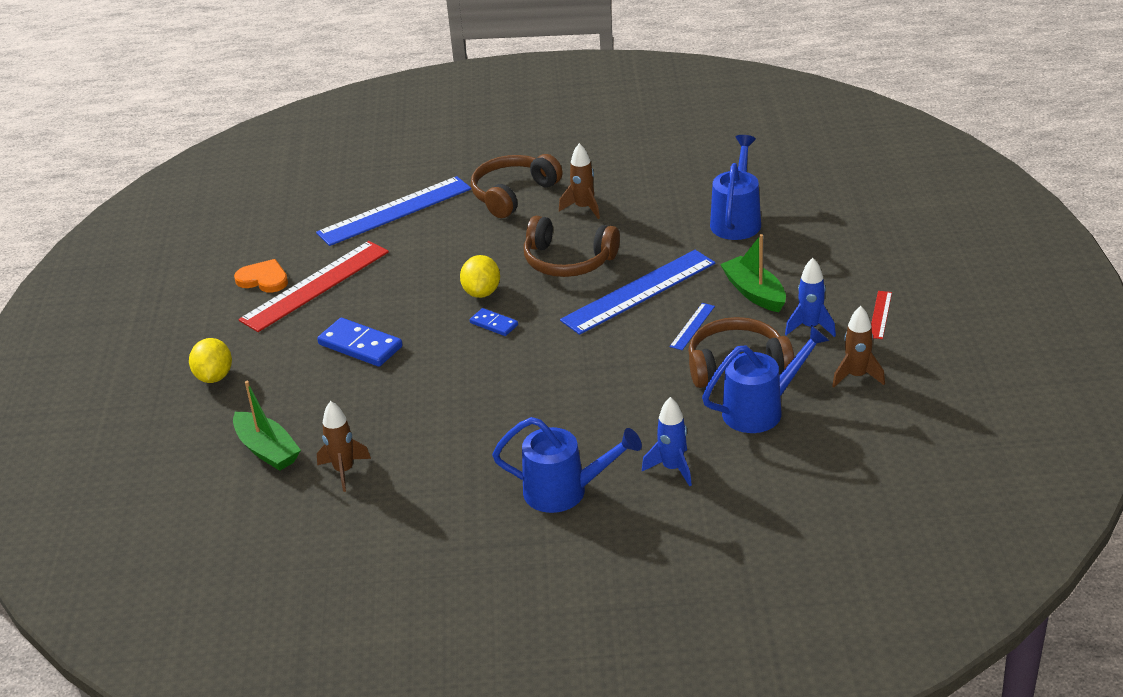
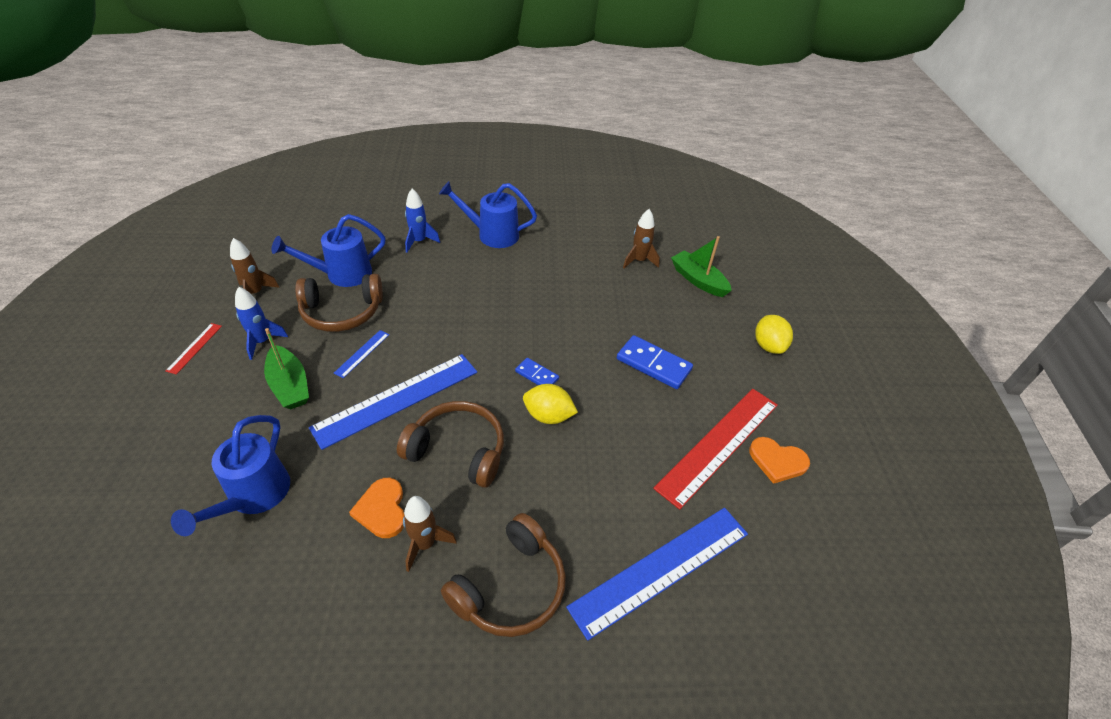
camera: 175 degrees right, 10 degrees up
(482, 292) = (548, 416): yellow lemon -> yellow lemon turned 75 degrees counterclockwise
(625, 222) = (382, 509): none -> orange heart

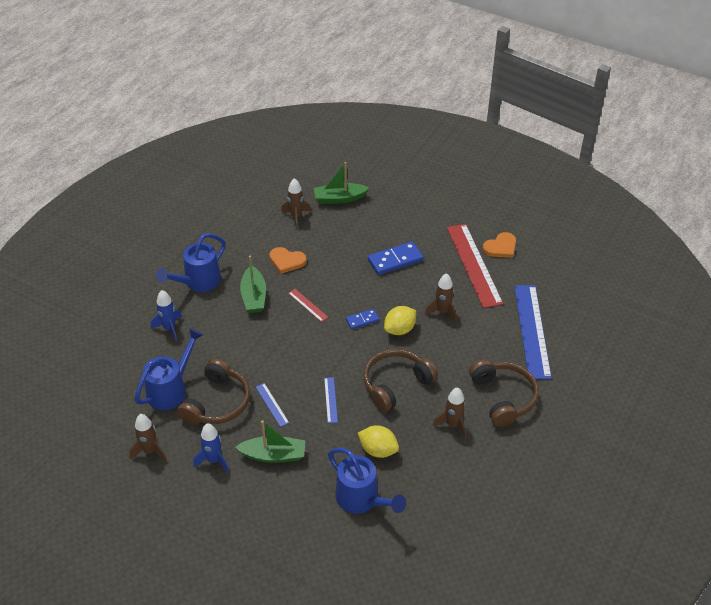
camera: 55 degrees left, 0 degrees up
(194, 348) = (188, 504): red ruler -> red ruler (308, 305)
(342, 274) = (171, 389): blue watering can -> blue watering can turned 150 degrees counterclockwise
(382, 509) = (415, 437): orange heart -> orange heart (287, 261)
(397, 399) = (330, 400): blue ruler -> blue ruler, size x0.43
(503, 277) = (254, 296): none -> green boat
(611, 446) = (442, 311): none -> brown rocket
(768, 346) = (420, 200): yellow lemon -> yellow lemon (378, 450)

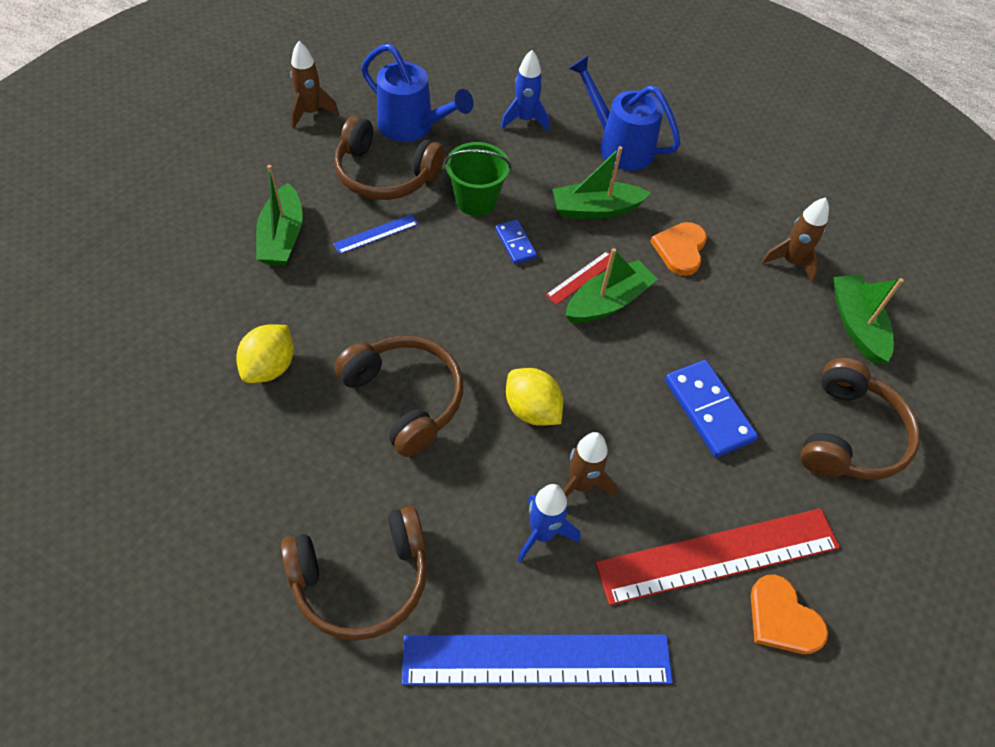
camera: 85 degrees right, 10 degrees up
(214, 460) = (285, 174): blue rocket -> blue rocket (542, 534)
(244, 354) = (476, 200): none -> green bucket
(326, 295) = (608, 302): none -> green boat
(330, 400) = (379, 306): blue ruler -> none
(362, 320) = (552, 353): blue domino -> blue domino (515, 243)
(362, 499) = (180, 342): blue watering can -> none
(406, 212) = (849, 435): none -> brown headphones
(452, 424) = (307, 483): brown rocket -> none

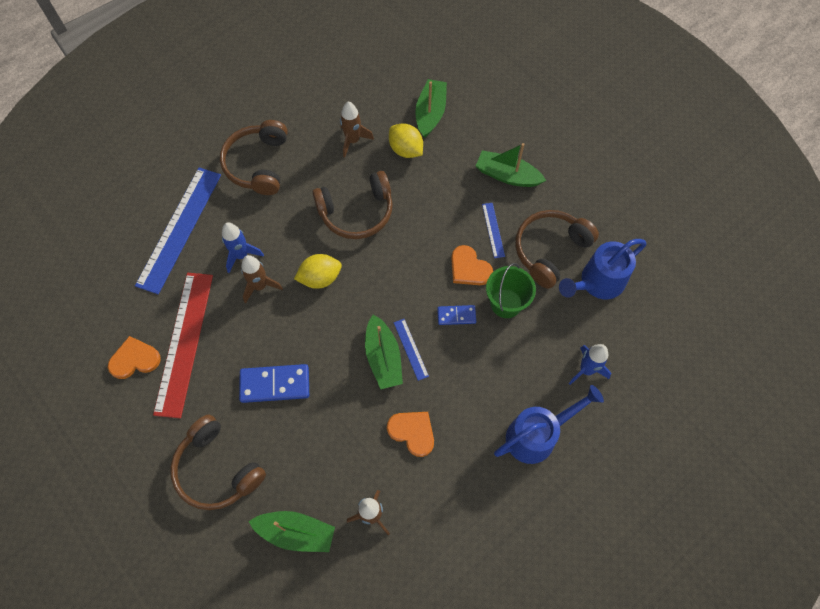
camera: 115 degrees right, 10 degrees up
(311, 112) = (629, 218): brown rocket -> brown rocket (353, 140)
(443, 246) = (469, 268): none -> orange heart
(582, 277) = (411, 349): red ruler -> blue ruler
(595, 209) = (472, 386): green boat -> green boat (430, 113)

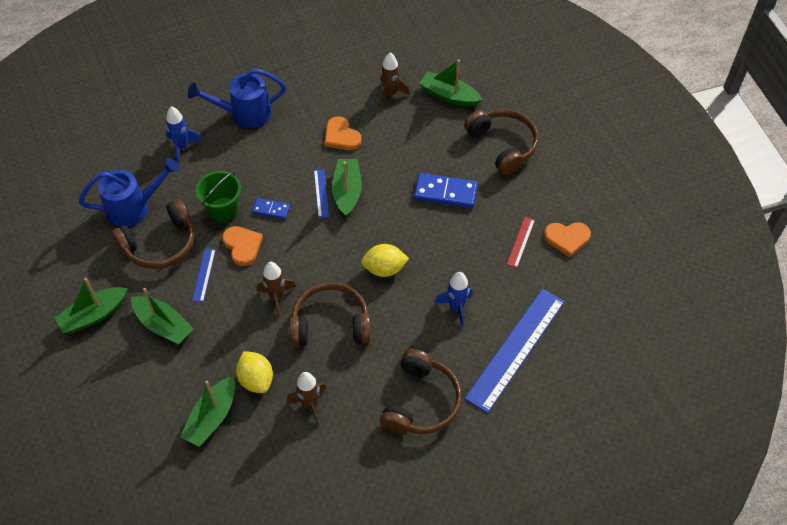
camera: 165 degrees left, 10 degrees down
(184, 343) = (520, 242): red ruler -> red ruler, size x0.43
(260, 286) = (443, 274): brown rocket -> brown rocket (277, 298)
(573, 169) = (94, 315): none -> green boat

